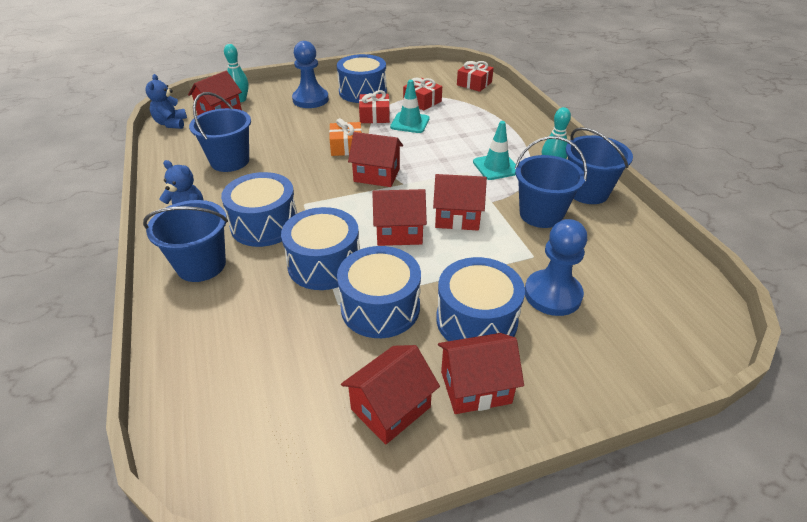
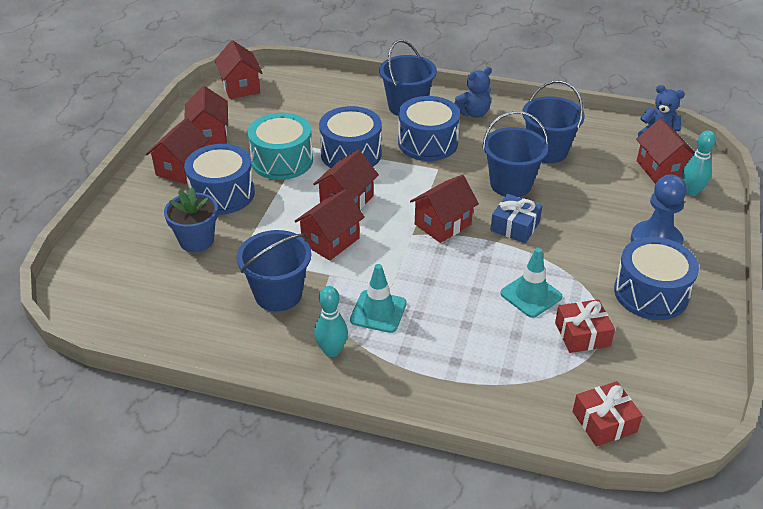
camera: 125 degrees right, 0 degrees up
(243, 460) = (240, 87): none -> red house
(346, 147) = (515, 226): orange gift -> blue gift
(374, 116) = (571, 274): red gift -> none
(380, 307) = (282, 160): blue drum -> turquoise drum
(552, 294) = (196, 240): blue pawn -> blue flower pot
(587, 192) = (270, 351): blue bucket -> blue bucket (510, 184)

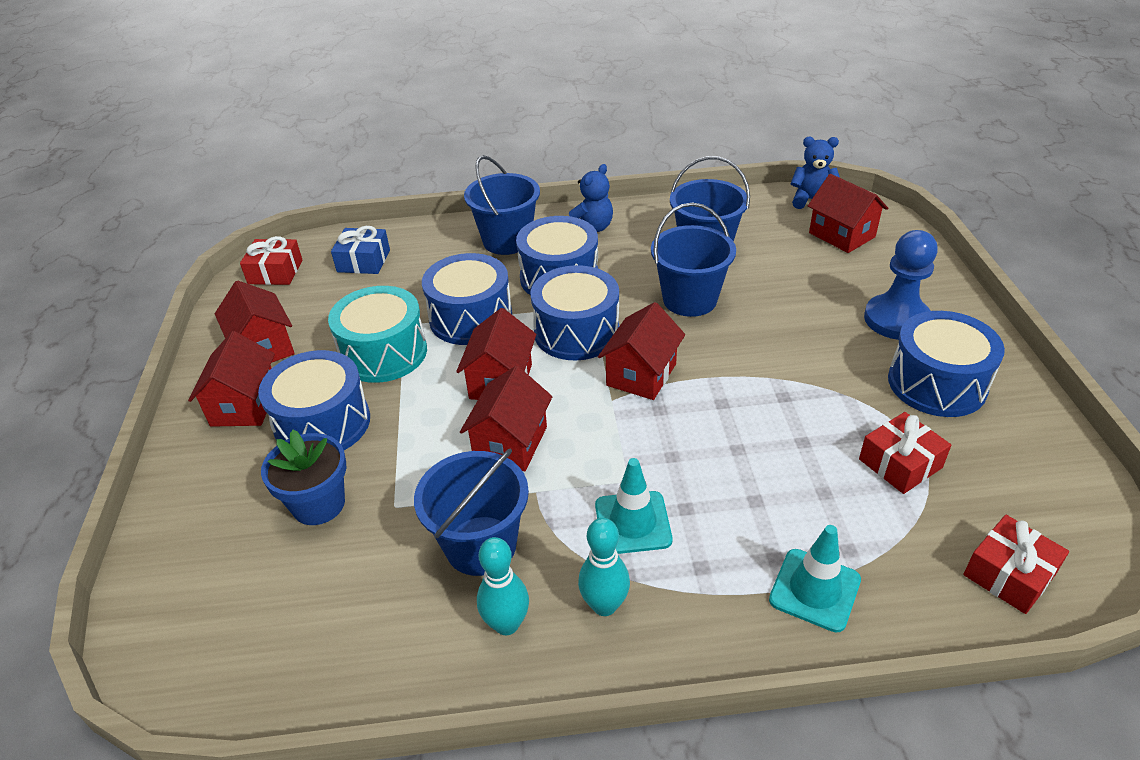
camera: 20 degrees left, 0 degrees up
(240, 87) = (275, 272): red house -> red gift
(416, 183) = (576, 332): none -> blue drum
(515, 226) = (729, 350): blue gift -> blue gift (363, 261)
(531, 295) = (806, 432): turquoise traffic cone -> turquoise traffic cone (814, 590)
(691, 192) = (890, 251): turquoise bowling pin -> turquoise bowling pin (506, 624)

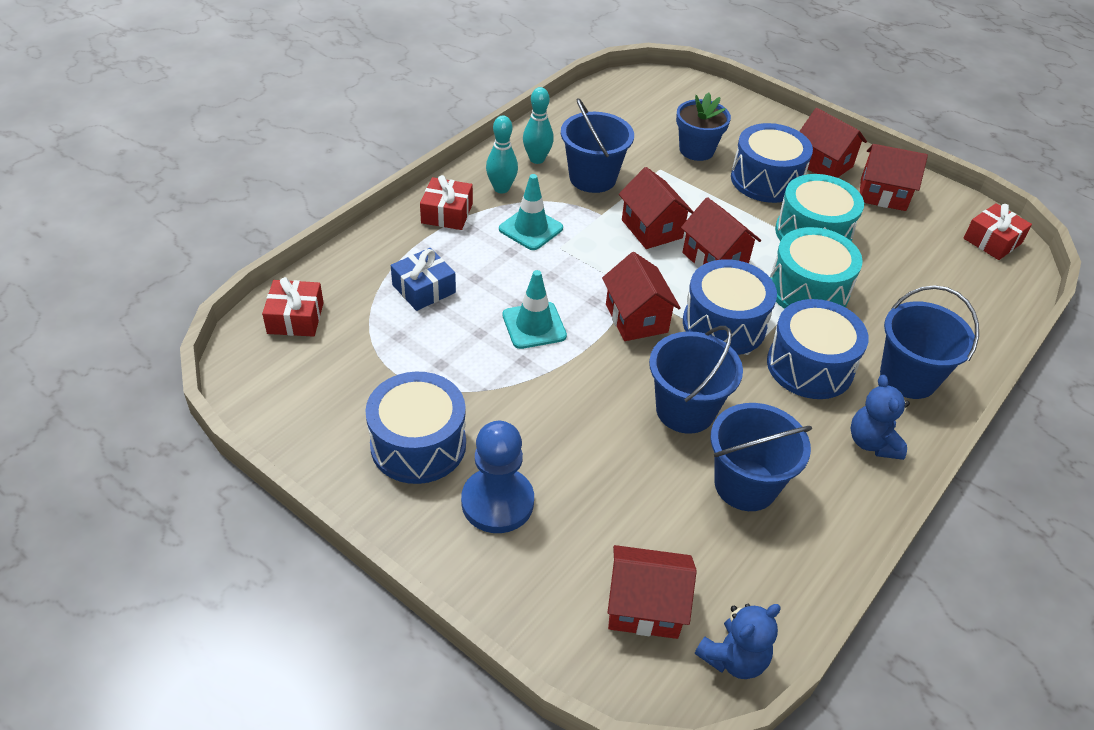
camera: 130 degrees right, 5 degrees up
(363, 261) = (962, 287): blue gift -> blue gift (424, 289)
(471, 318) = (808, 290): blue drum -> turquoise drum
(814, 590) = (402, 250): turquoise traffic cone -> turquoise traffic cone (534, 325)
(900, 463) = (403, 354): red gift -> red gift (447, 213)

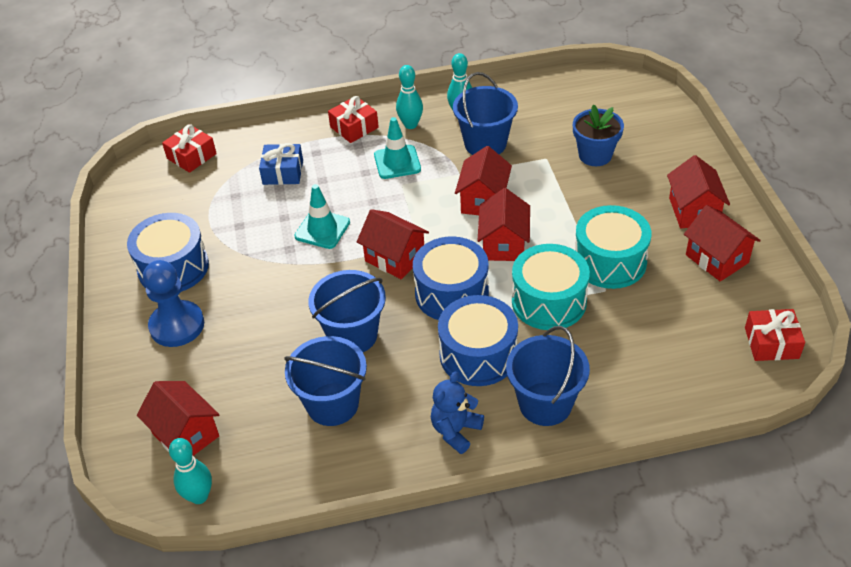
camera: 45 degrees right, 0 degrees up
(636, 318) = (395, 258): red house -> red house turned 75 degrees counterclockwise
(733, 658) = (199, 496): blue teddy bear -> turquoise bowling pin
(766, 180) = (624, 203): blue drum -> none

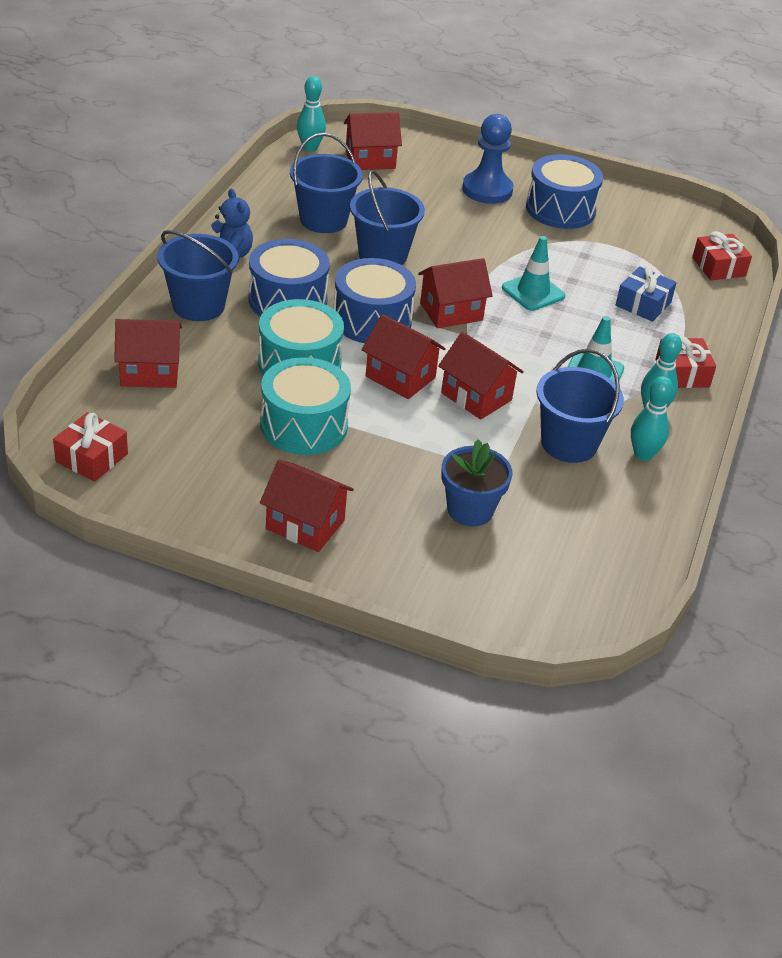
camera: 115 degrees right, 5 degrees down
(716, 259) = (224, 494): red house -> red house (150, 372)

